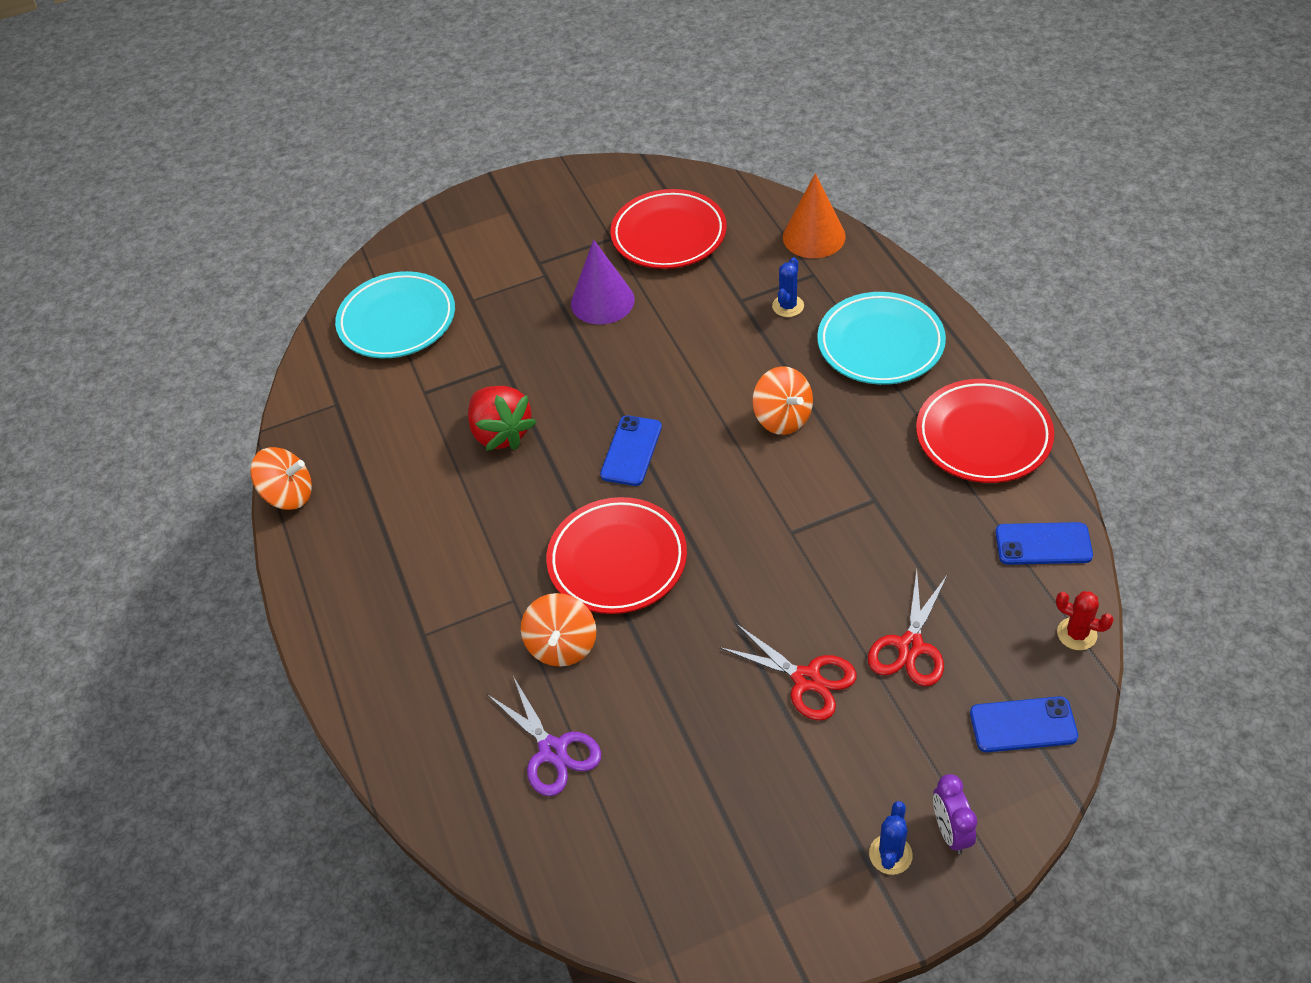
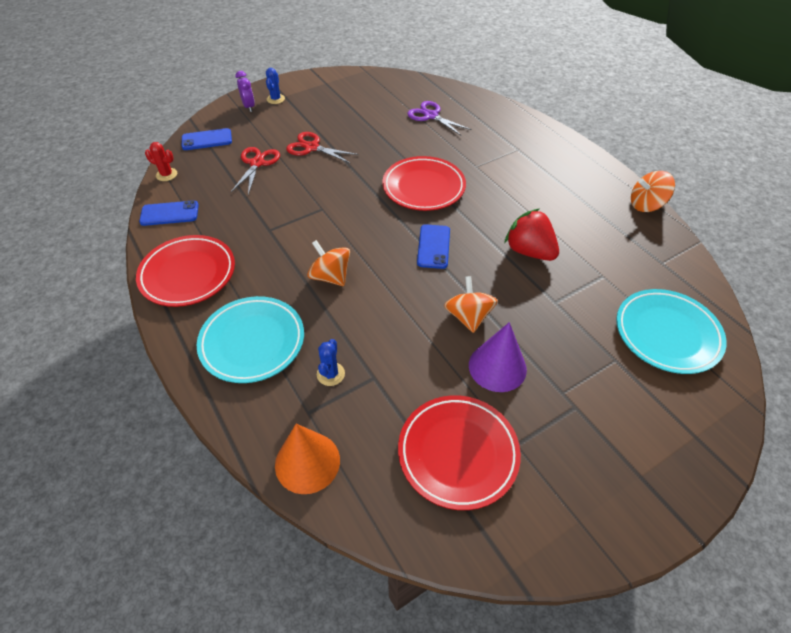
camera: 165 degrees right, 0 degrees up
(562, 645) = (441, 150): orange spinning top -> orange spinning top (468, 316)

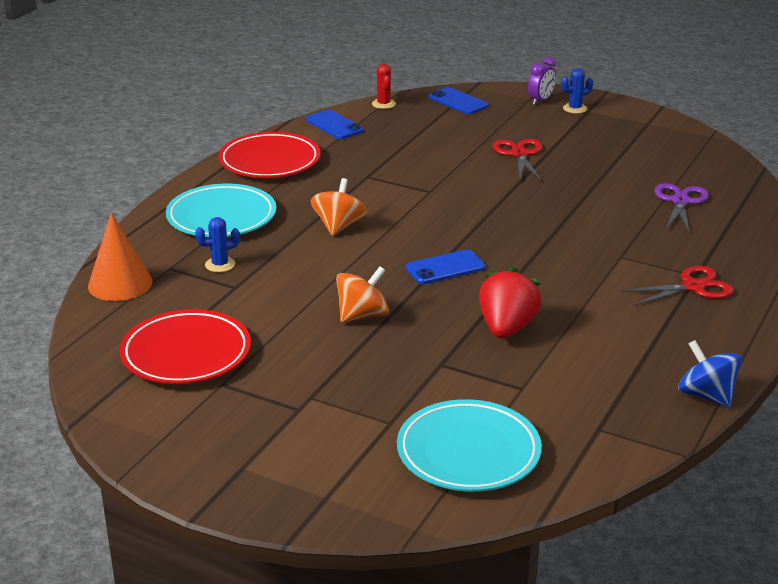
camera: 60 degrees right, 20 degrees down
(257, 163) = (455, 137): red scissors -> red scissors (693, 287)
(423, 187) = (536, 235): red plate -> none
(497, 367) = (309, 349): purple cone -> none
(646, 205) = (706, 396): orange spinning top -> blue spinning top

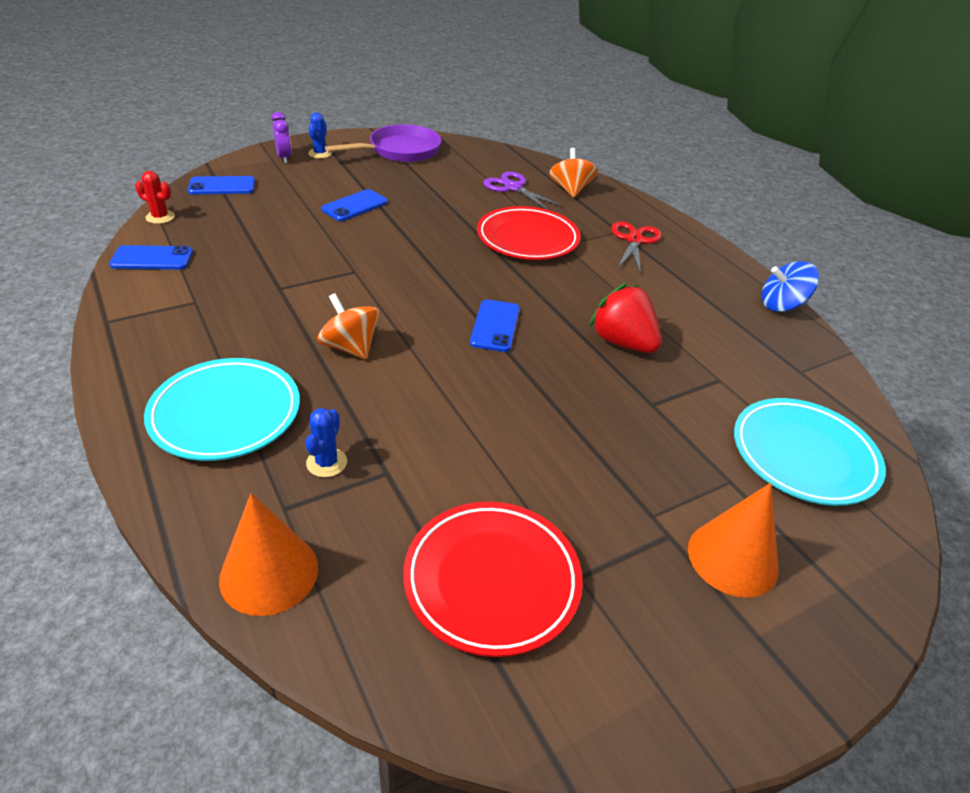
camera: 60 degrees left, 10 degrees up
(270, 161) = (158, 327): red plate -> red plate (527, 239)
(305, 441) = (732, 558): none -> orange cone
(362, 315) = (530, 410): orange spinning top -> orange spinning top (570, 190)
(519, 154) = (355, 206): red scissors -> blue phone
(646, 133) = (400, 151): none -> purple pan

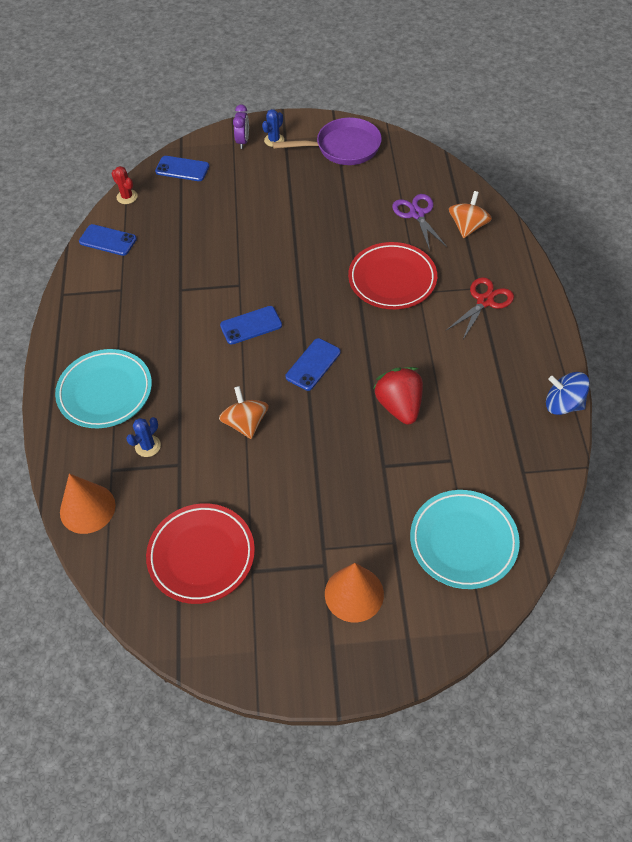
camera: 30 degrees right, 15 degrees up
(350, 347) = (203, 357): orange spinning top -> orange spinning top (245, 423)
(355, 206) = (272, 212): blue phone -> blue phone (251, 325)

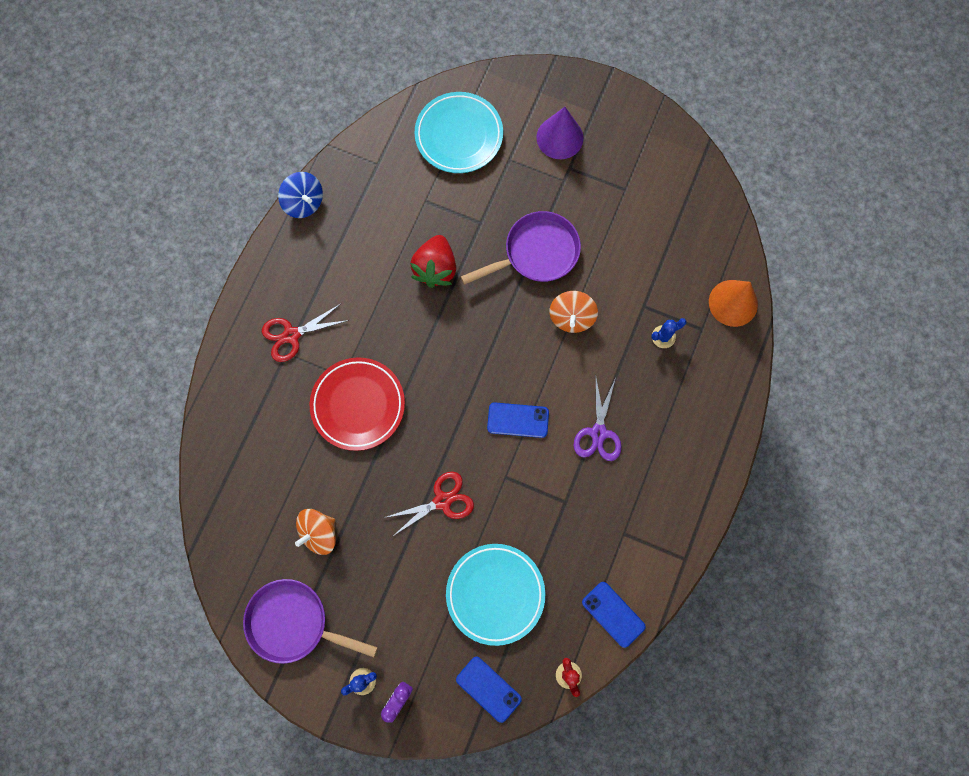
camera: 155 degrees left, 20 degrees up
(105, 392) = (681, 413): turquoise plate -> turquoise plate (495, 594)
(201, 555) = (657, 219): red plate -> none
(281, 250) = (442, 501): none -> red scissors
(311, 464) = (536, 253): none -> purple pan
(313, 364) = (484, 347): blue phone -> none
(354, 594) = (559, 137): orange cone -> purple cone
(417, 214) = (280, 476): purple scissors -> purple scissors (598, 433)
(468, 227) = (243, 432): orange spinning top -> orange spinning top (319, 533)

